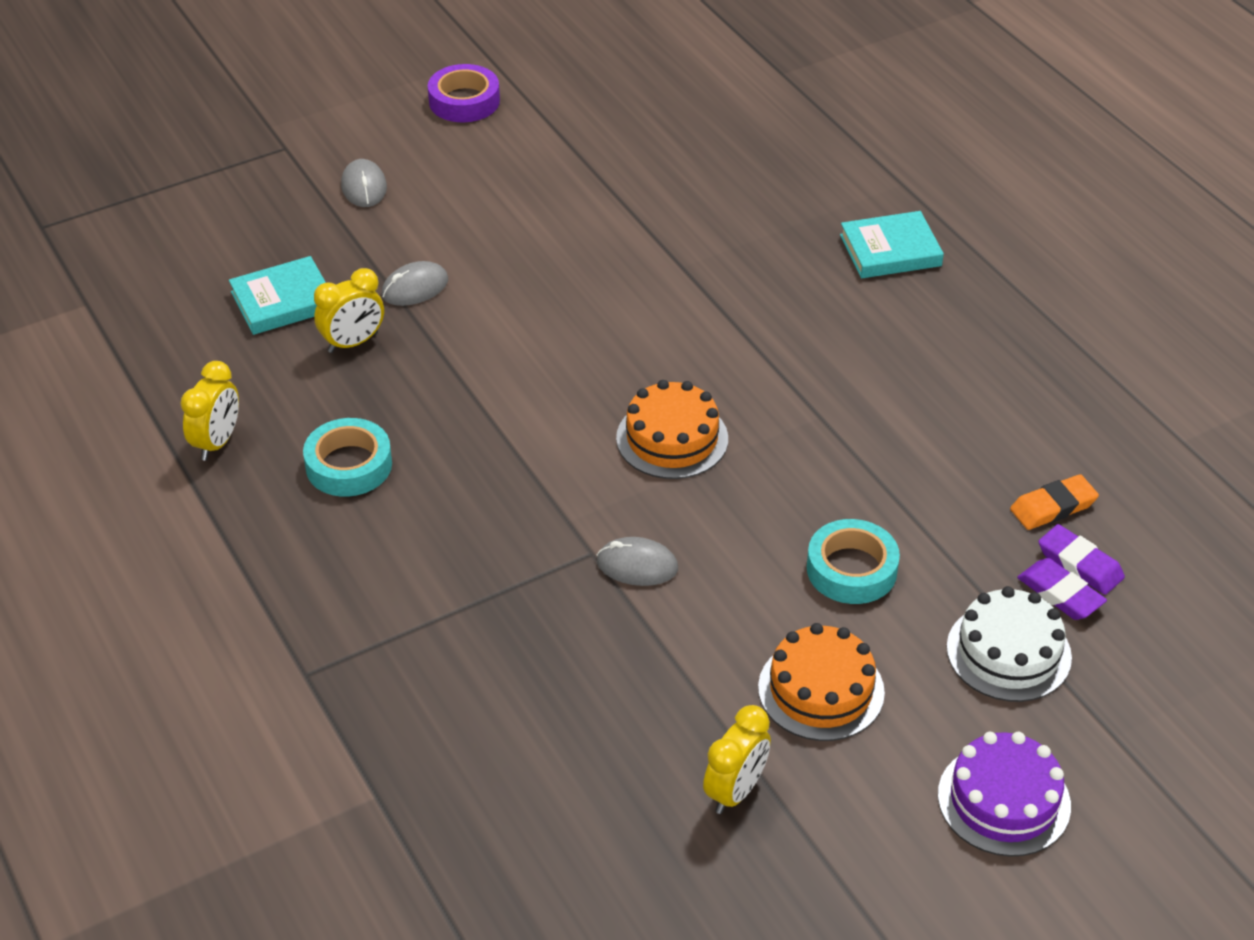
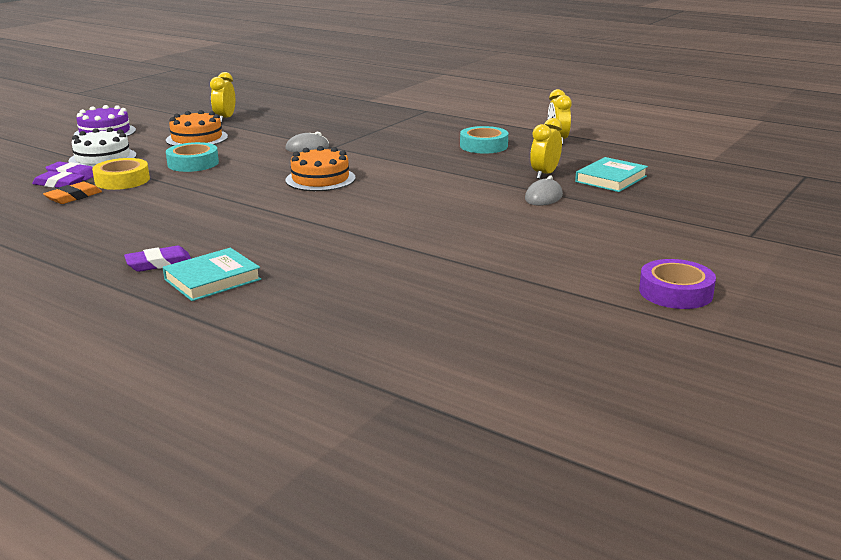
camera: 155 degrees right, 20 degrees down
(364, 187) = (656, 229): grey mouse -> none
(943, 297) = (159, 263): none -> purple eraser
(976, 541) = (122, 180): none -> yellow tape

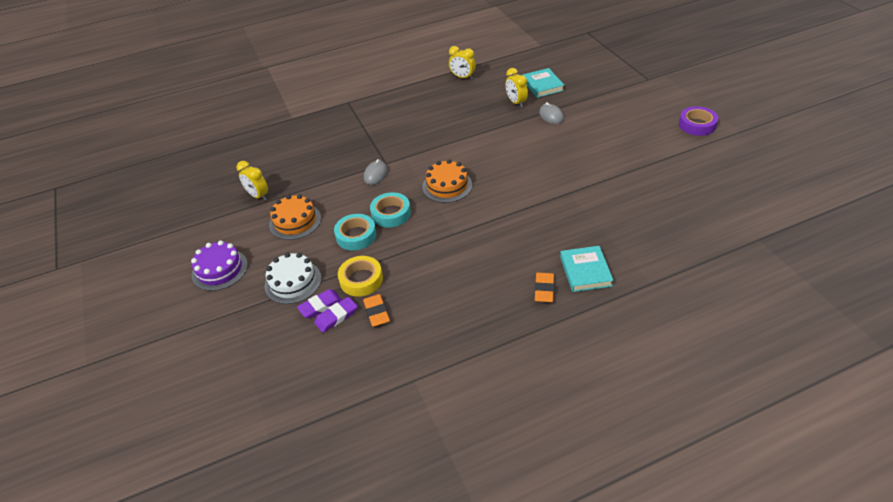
camera: 55 degrees left, 20 degrees up
(159, 263) = (544, 289): purple eraser -> orange eraser
(483, 146) = (445, 105): turquoise tape -> turquoise tape (391, 213)

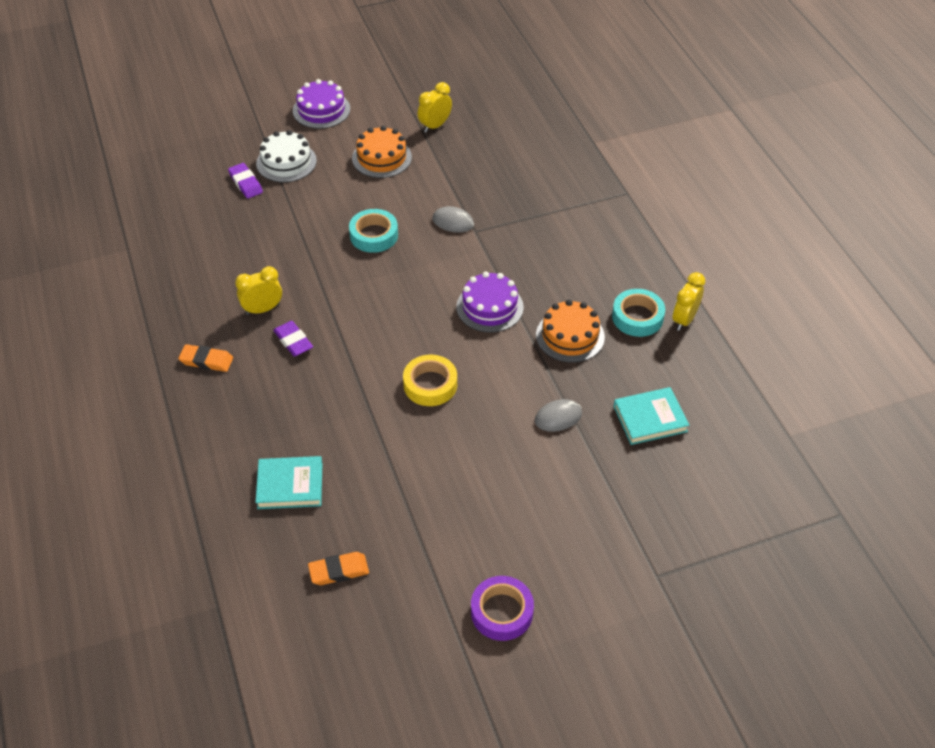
camera: 90 degrees right, 5 degrees up
(336, 316) = (227, 195): purple eraser -> purple eraser (293, 341)
(356, 235) = (343, 206): turquoise tape -> turquoise tape (637, 317)
(361, 279) = (272, 212): yellow tape -> yellow tape (430, 385)
(376, 312) = (222, 224): orange eraser -> orange eraser (339, 571)
(447, 186) = (414, 287): orange cake -> orange cake (570, 336)
(462, 149) = (489, 307): none -> purple cake
(516, 102) = (601, 378): yellow clock -> yellow clock (262, 309)
(585, 271) = (221, 403): turquoise book -> turquoise book (290, 485)

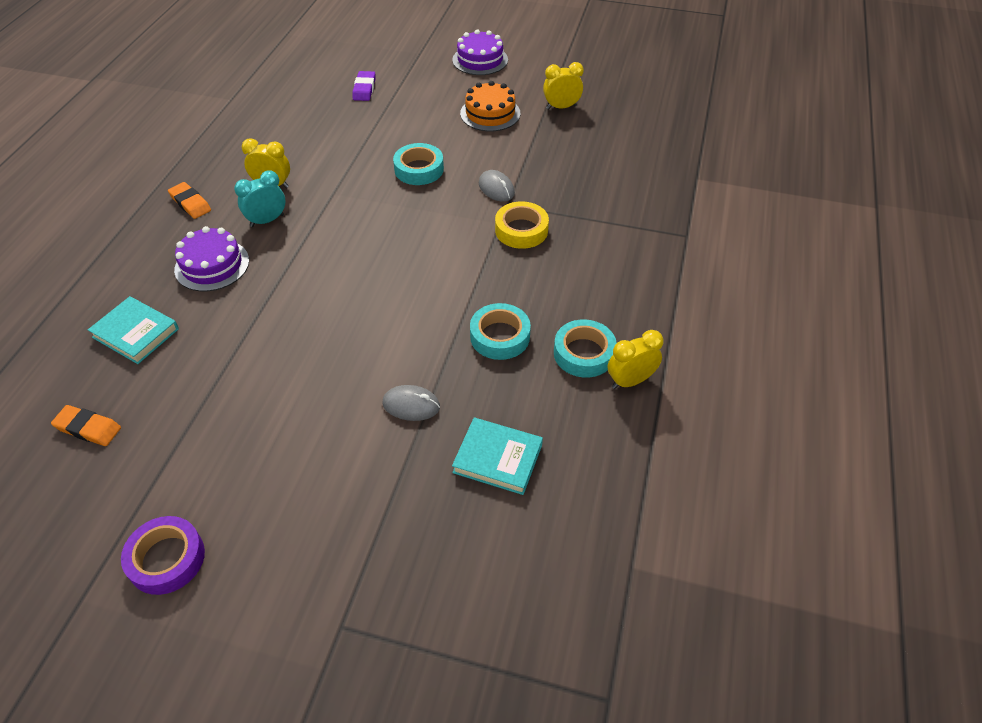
camera: 35 degrees right, 0 degrees up
(286, 162) = (411, 86): white cake -> none
(293, 341) = (267, 220): purple eraser -> turquoise clock
(430, 385) = (332, 313): yellow tape -> yellow tape (521, 230)
(489, 307) = (453, 273): purple cake -> purple cake (212, 265)
(570, 336) = (500, 336): orange cake -> turquoise tape

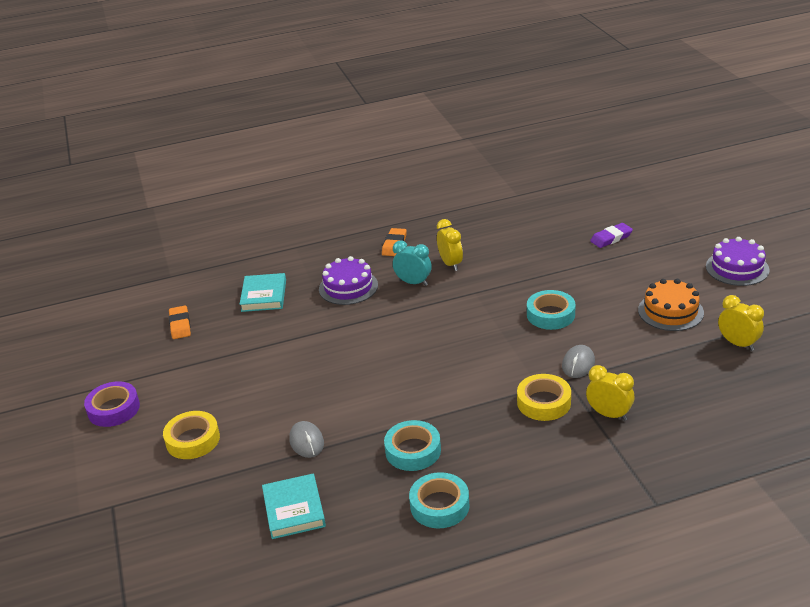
camera: 60 degrees right, 15 degrees down
(308, 500) = (193, 440): none -> yellow tape
(630, 381) = (435, 547): yellow clock -> yellow clock (609, 414)

